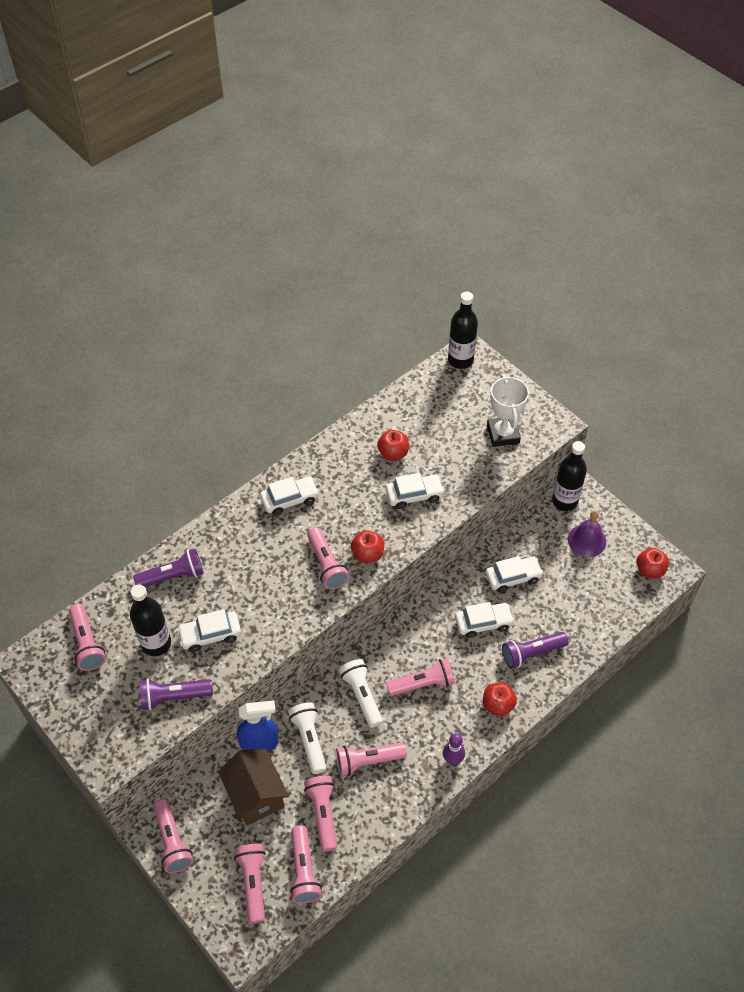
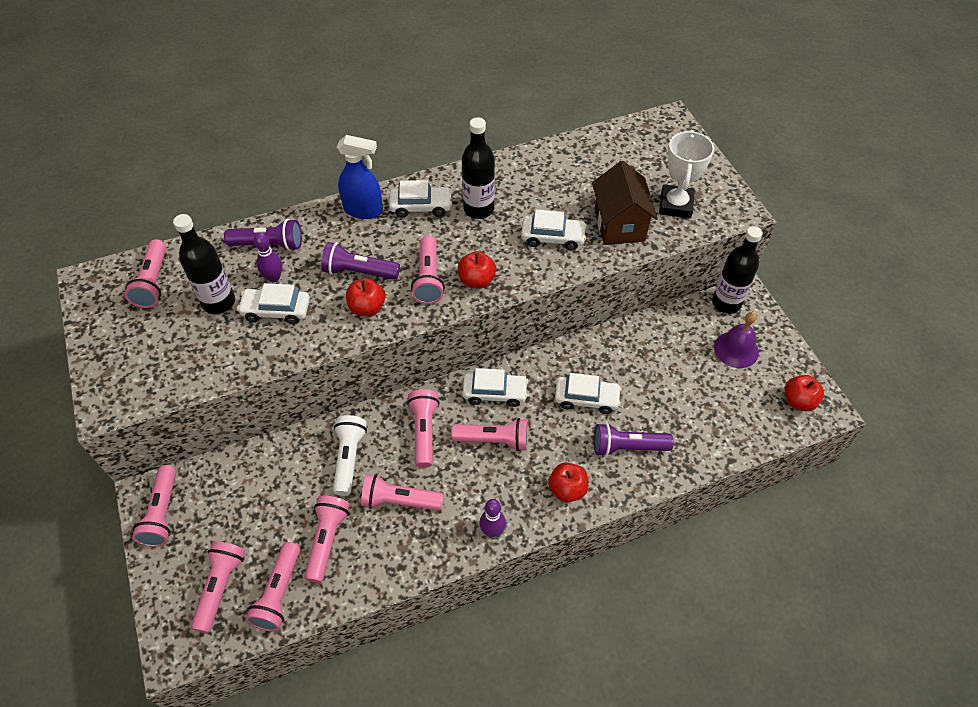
camera: 20 degrees right, 0 degrees up
(173, 697) = (208, 359): purple flashlight -> purple flashlight (359, 272)
(193, 605) = (274, 277): none -> purple bowling pin
(256, 795) = (268, 496): brown house -> brown house (619, 225)
(259, 743) = (297, 444): blue spray bottle -> blue spray bottle (363, 210)
(362, 696) = (424, 431): white flashlight -> pink flashlight
(393, 453) = (548, 192): red apple -> red apple (367, 307)
(460, 360) = (658, 125): black bottle -> black bottle (478, 209)
(513, 577) = (638, 362): white car -> white car (495, 393)

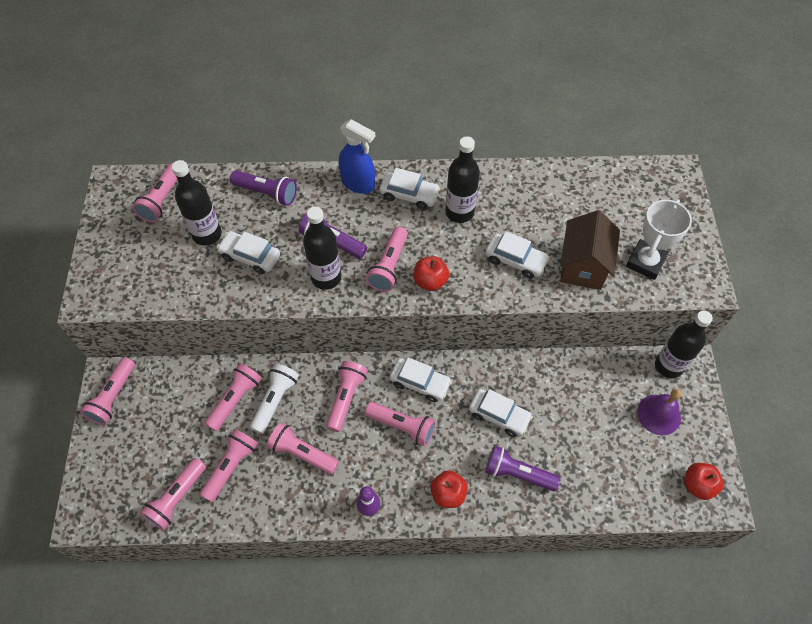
camera: 20 degrees right, 5 degrees up
(220, 587) = (135, 476): pink flashlight -> pink flashlight (235, 399)
(274, 277) = (259, 225): purple bowling pin -> none
(367, 307) = (326, 277): red apple -> black bottle

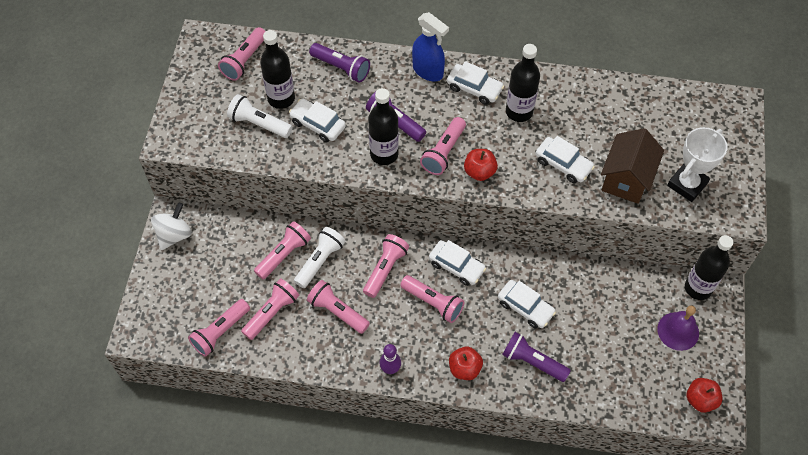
camera: 10 degrees right, 0 degrees up
(113, 397) = (174, 235): pink flashlight -> white spinning top
(186, 265) = (259, 124): none -> white flashlight

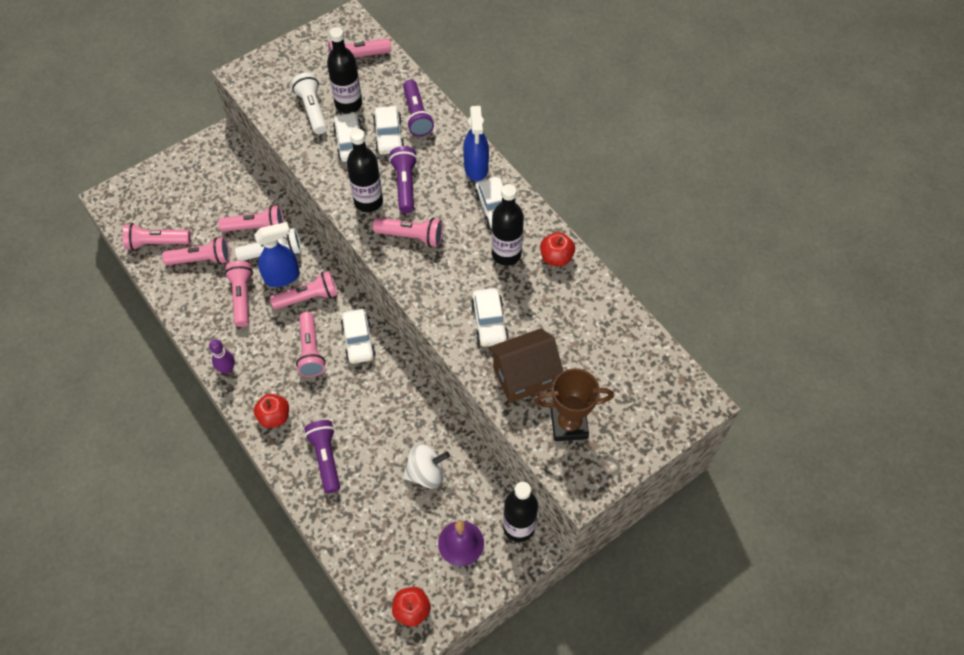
camera: 45 degrees right, 0 degrees up
(174, 235) = (206, 153): white spinning top -> white spinning top (426, 473)
(349, 272) = (282, 277): none -> blue spray bottle
(443, 152) = (411, 236): pink flashlight -> pink flashlight turned 150 degrees counterclockwise
(479, 172) = (419, 273): red apple -> red apple (556, 257)
(525, 307) = (369, 415): white car -> white car (389, 136)
(687, 184) = (569, 424): white trophy -> brown trophy

